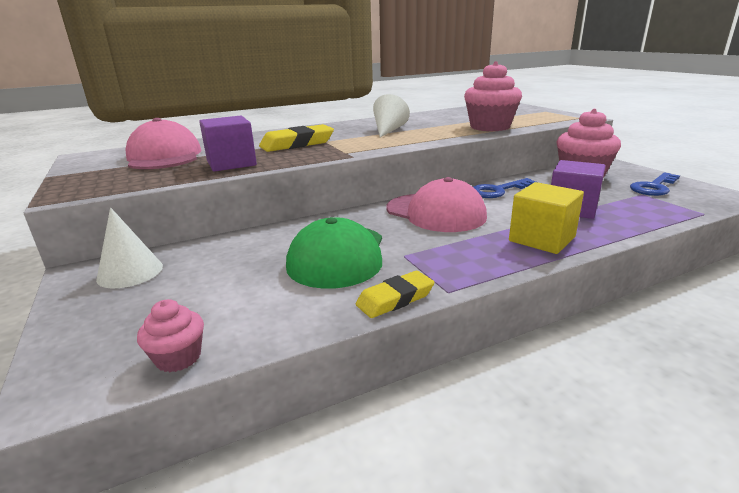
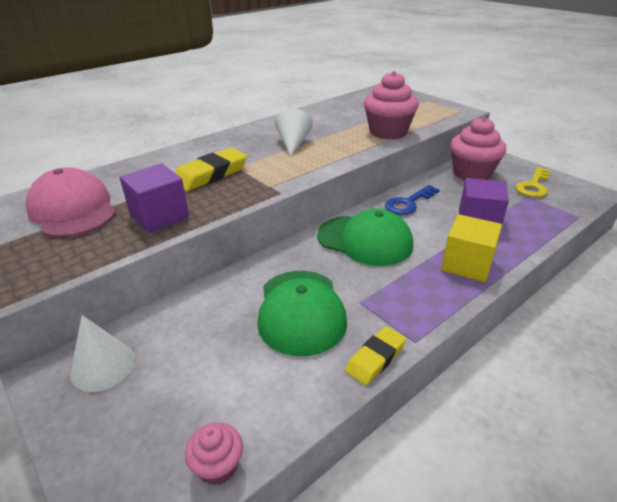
camera: 15 degrees left, 10 degrees up
(435, 213) = (365, 240): pink cap -> green cap
(654, 187) = (533, 186): blue key -> yellow key

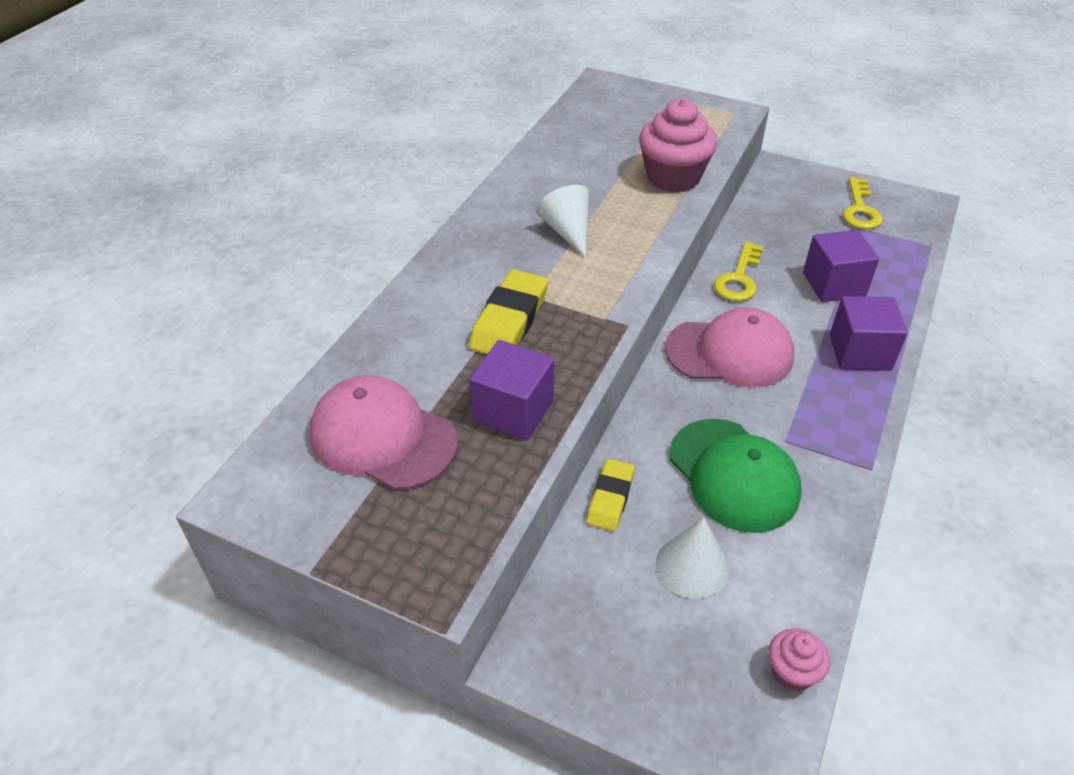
camera: 25 degrees left, 10 degrees up
(103, 366) = (578, 624): white cone -> white cone (692, 566)
(365, 240) = (729, 353): green cap -> pink cap
(375, 358) = (848, 503): yellow eraser -> yellow eraser (610, 498)
(408, 203) = (739, 278): blue key -> yellow key
(467, 264) = (860, 352): yellow cube -> purple cube
(472, 173) = (780, 207): pink cupcake -> none

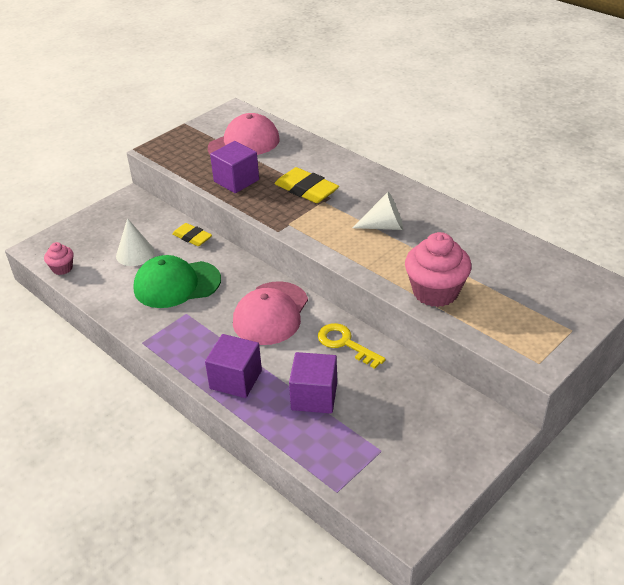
camera: 110 degrees right, 5 degrees down
(860, 210) = (411, 462): yellow key -> none

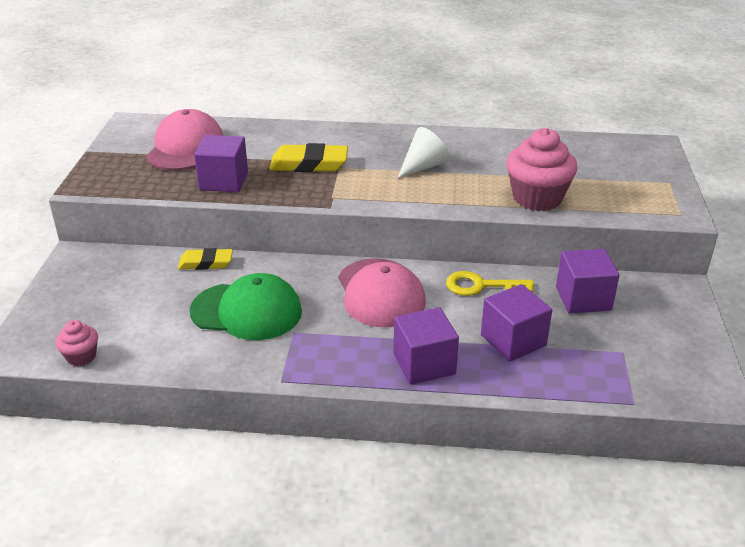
camera: 40 degrees left, 5 degrees down
(135, 254) = (158, 304): white cone -> none
(177, 284) = (246, 311): green cap -> green cap turned 120 degrees counterclockwise
(407, 393) = (583, 298): none -> purple cube

